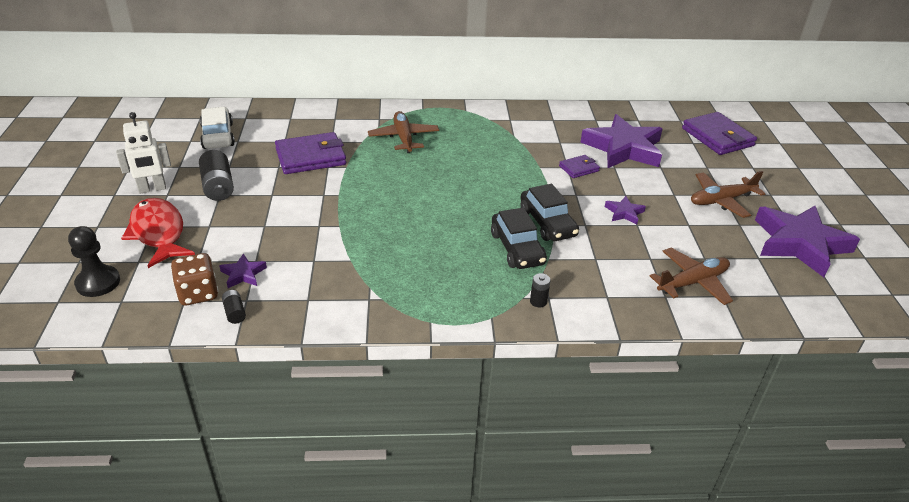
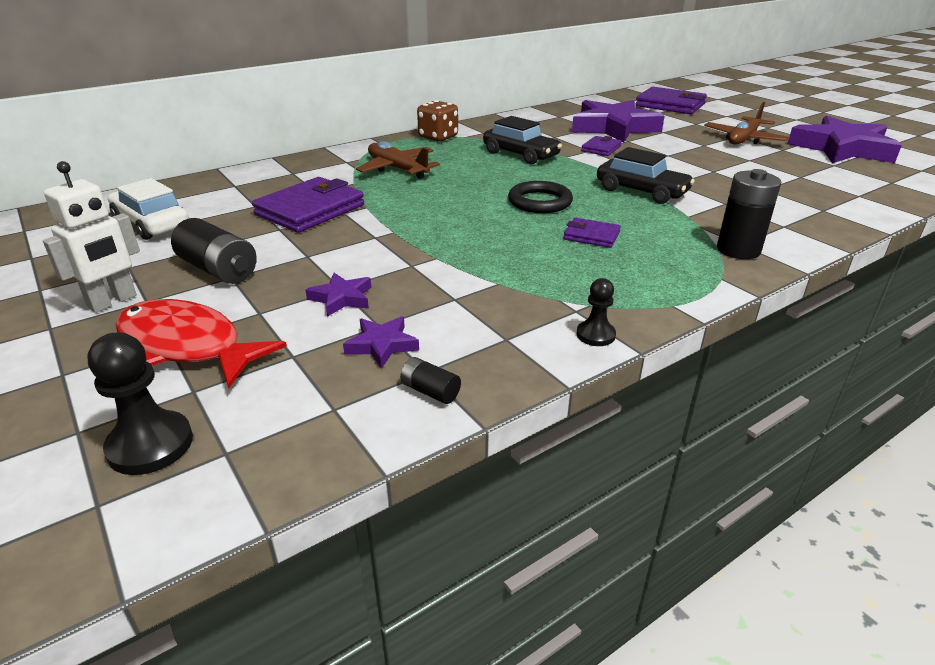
camera: 30 degrees left, 5 degrees down
(198, 293) = (345, 391): brown dice -> brown dice (438, 137)
(357, 320) = (595, 335): none -> black pawn
(455, 248) = (591, 236): none -> purple wallet
(460, 205) = (539, 202): none -> black ring
(517, 248) = (649, 217): black car -> black car (520, 154)
(538, 301) = (738, 250): black battery -> black battery, size x1.96
(624, 213) = (690, 166): purple star -> purple star (342, 298)
(693, 282) = (824, 194): brown plane -> none

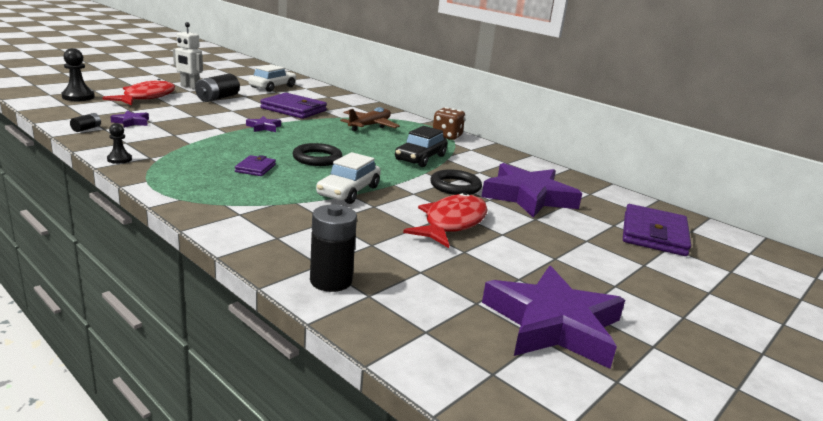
camera: 75 degrees right, 10 degrees down
(342, 298) = (181, 116): purple star -> purple star (264, 127)
(601, 148) = (455, 186): purple wallet -> black ring
(641, 191) = (348, 191): black car -> white car
(694, 158) = (452, 223): none -> red fish
(738, 250) = (227, 211): black battery -> black battery (331, 281)
(743, 139) = (541, 259): brown plane -> none

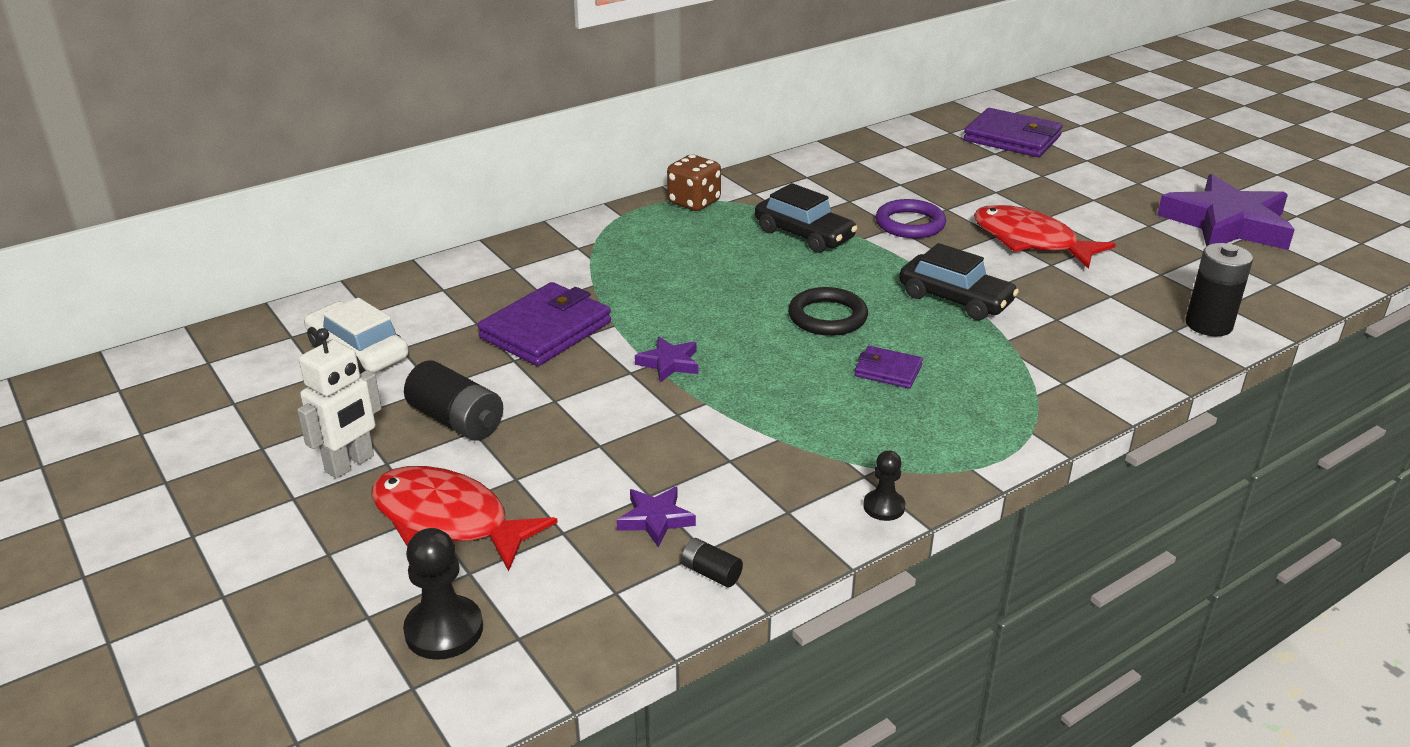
camera: 75 degrees left, 10 degrees up
(348, 191) = (955, 299): white car -> black car
(370, 126) = (645, 261): brown plane -> none
(455, 186) = (910, 224): black ring -> purple ring
(528, 197) = (930, 184): purple star -> none

